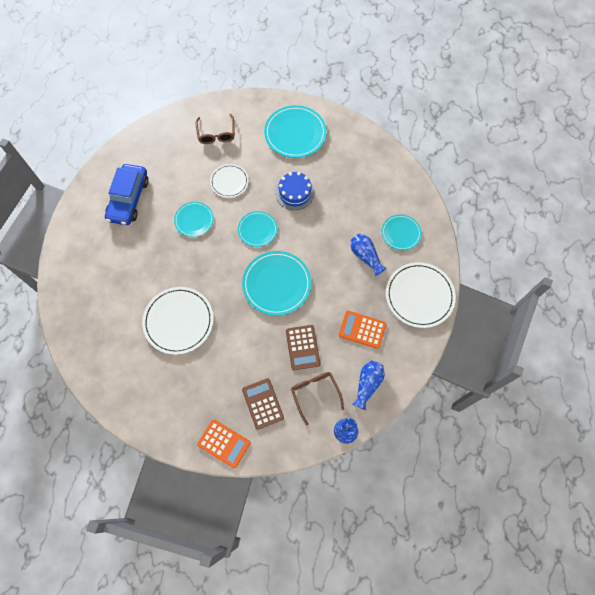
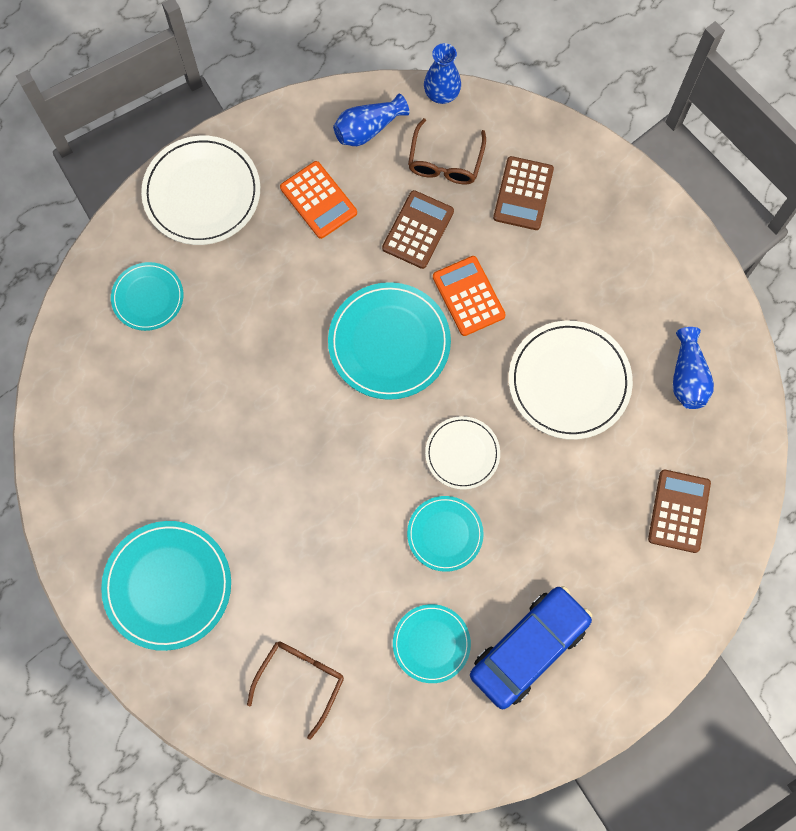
camera: 145 degrees left, 5 degrees up
(91, 294) = (679, 511): none -> brown calculator
(224, 443) = (606, 178): orange calculator -> orange calculator (468, 296)
(229, 182) = (342, 566): white plate -> white plate (462, 453)
(257, 230) = (356, 449): turquoise plate -> turquoise plate (431, 643)
(295, 193) = (252, 473): blue cake -> none
(365, 256) = (228, 297): blue vase -> blue vase (687, 376)

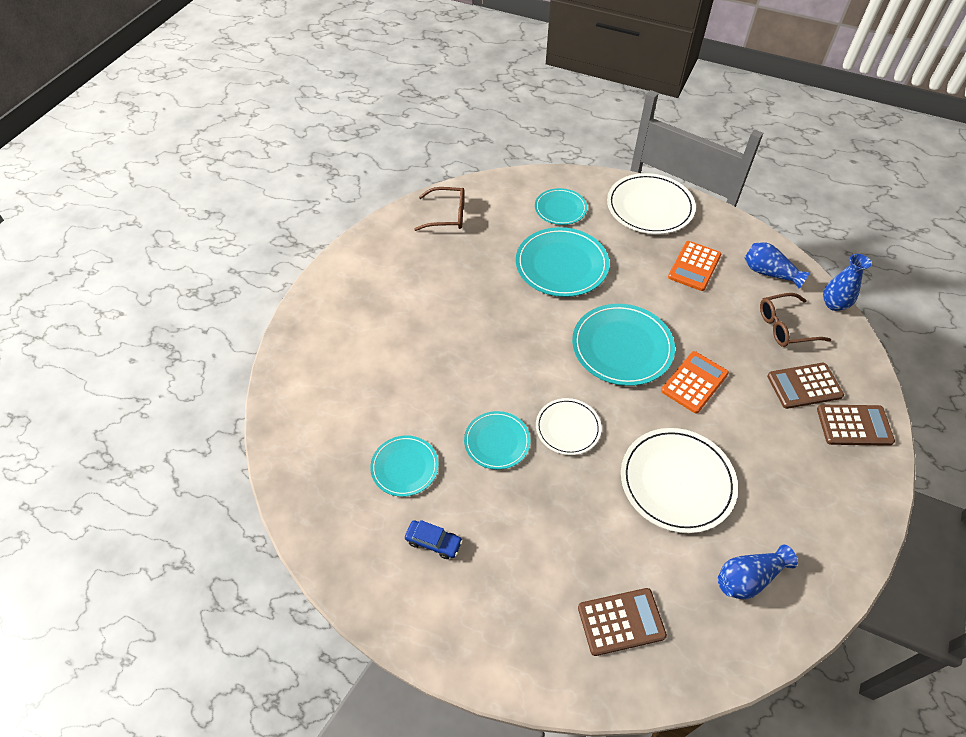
camera: 65 degrees right, 20 degrees down
(167, 586) = (372, 292): turquoise plate -> turquoise plate (561, 265)
(300, 680) = (338, 392): brown glasses -> brown glasses (447, 215)
(418, 230) = (720, 330): brown calculator -> brown calculator (854, 425)
(529, 648) = (433, 542): blue car -> blue car, size x0.46

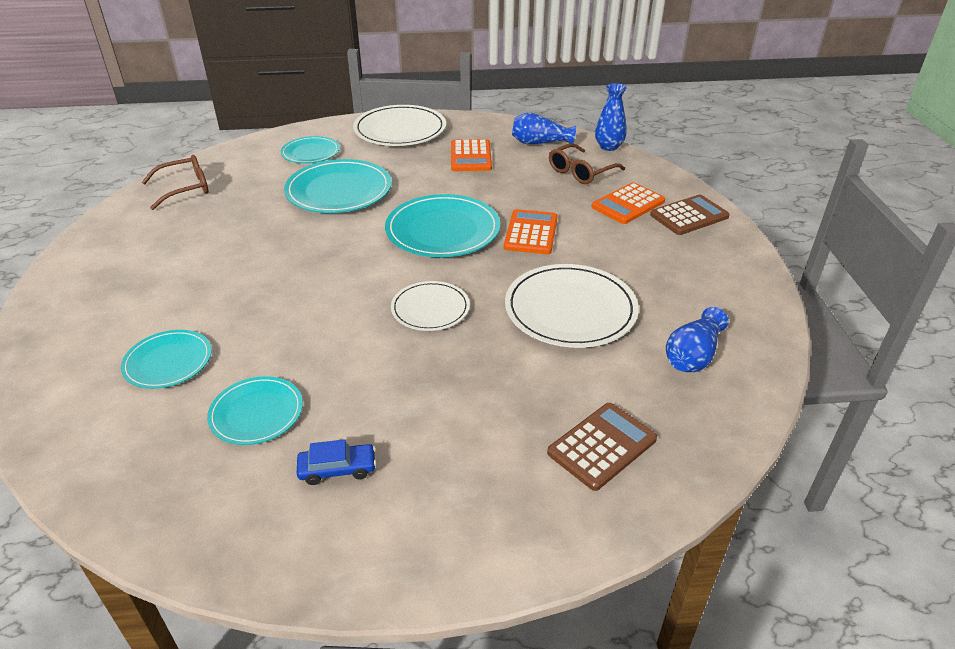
camera: 30 degrees left, 15 degrees down
(497, 441) = (358, 348): turquoise plate -> turquoise plate (168, 362)
(804, 386) = (628, 204): brown calculator -> orange calculator

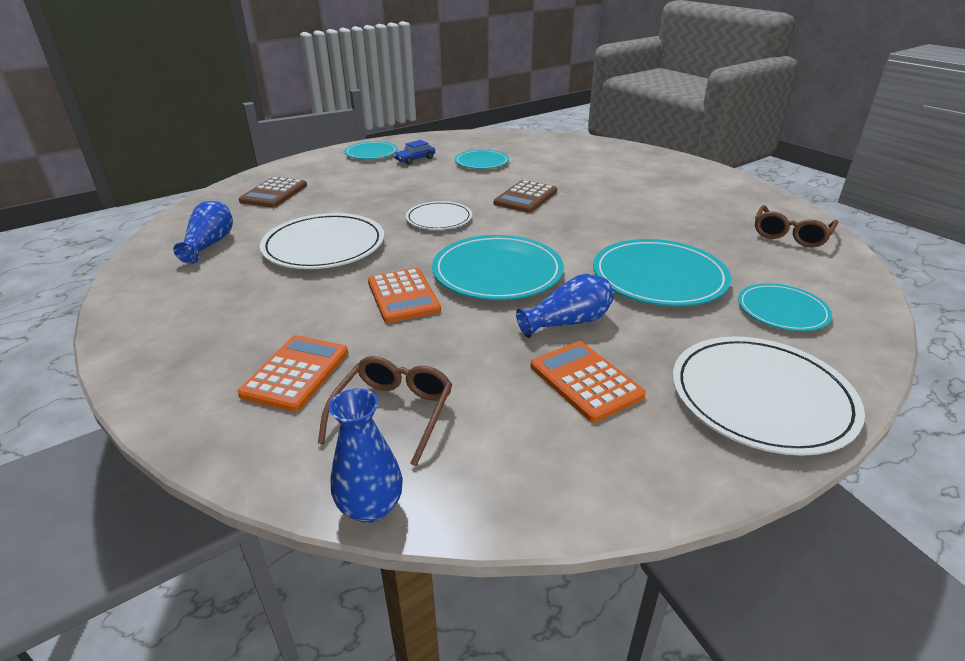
camera: 150 degrees right, 5 degrees down
(168, 362) = (562, 163): turquoise plate -> turquoise plate (371, 153)
(539, 143) = (510, 461): blue vase -> blue vase (568, 322)
(689, 216) = (199, 382): brown calculator -> brown calculator (525, 197)

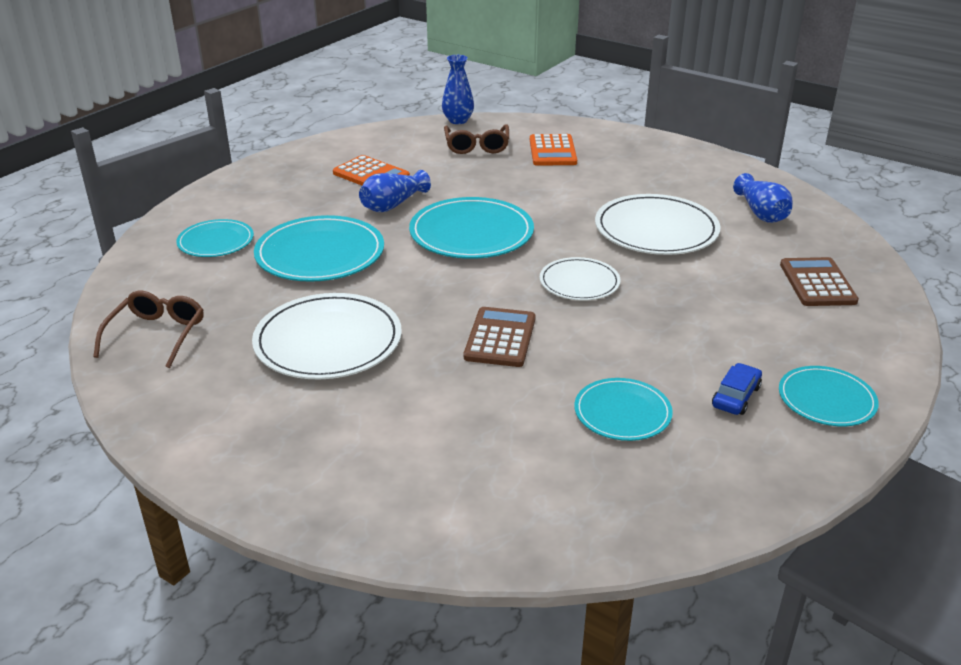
camera: 160 degrees right, 0 degrees up
(403, 296) = (534, 201): orange calculator -> none
(761, 397) = (258, 184): white plate -> white plate (328, 341)

